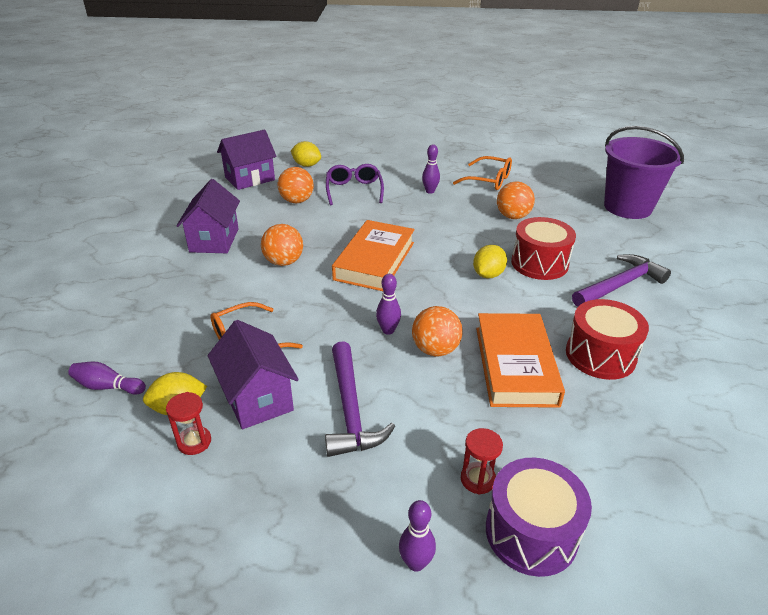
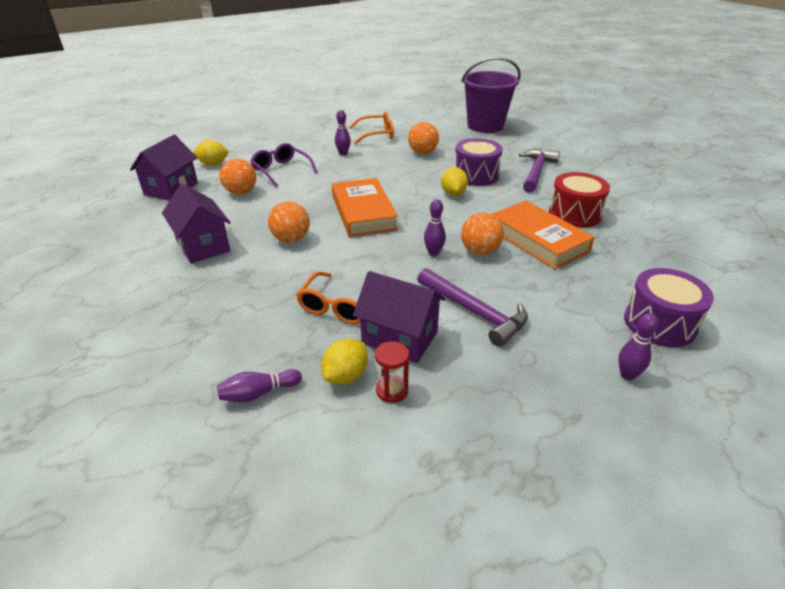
camera: 35 degrees left, 0 degrees up
(478, 479) = (599, 312): red hourglass -> none
(539, 263) = (476, 175): red drum -> purple drum

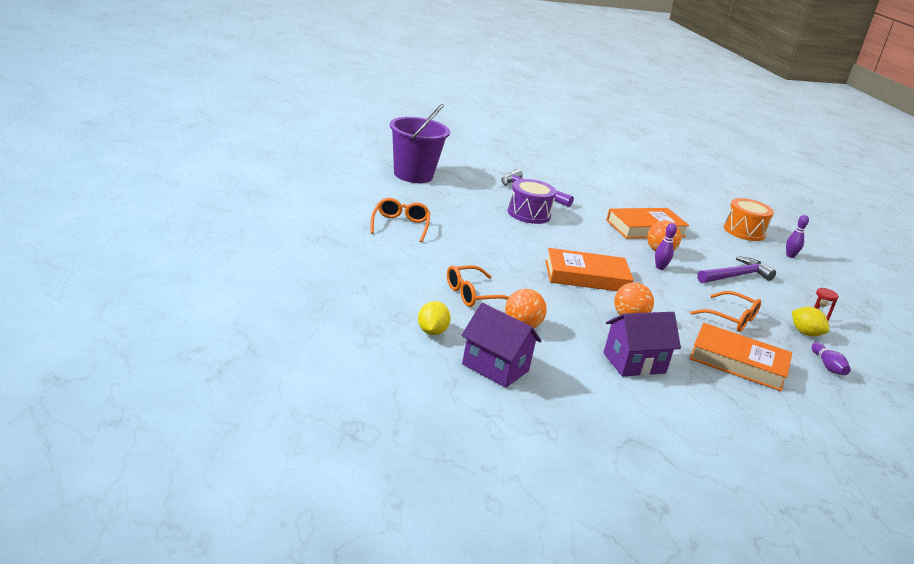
camera: 80 degrees left, 10 degrees down
(232, 310) = (738, 363): none -> orange book
(281, 170) = (473, 295): purple glasses -> orange glasses
(343, 153) = (444, 254): purple bowling pin -> none
(399, 338) = (765, 307): purple house -> none
(422, 152) = (465, 219): orange ball -> none
(453, 193) = (561, 232): yellow lemon -> none
(574, 214) = (610, 205): red drum -> none
(659, 323) = (744, 231): purple drum -> orange drum

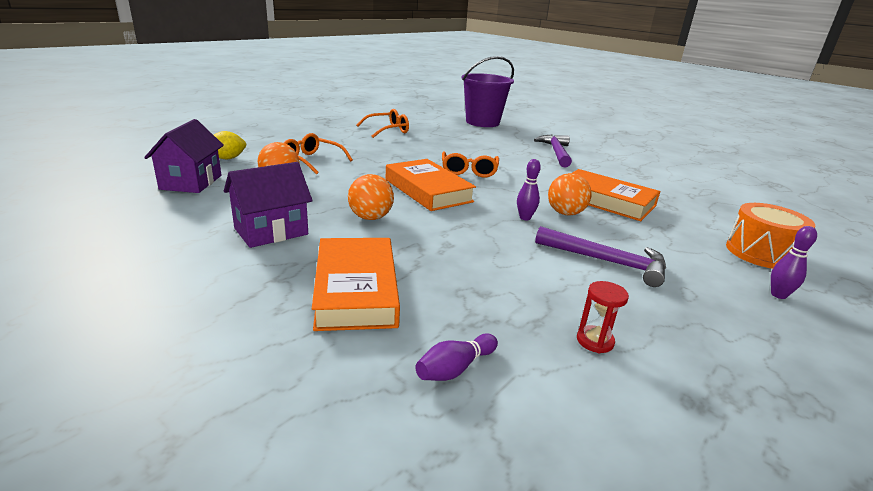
camera: 60 degrees right, 0 degrees up
(529, 214) = (507, 157): purple drum -> none
(634, 363) = (271, 231): purple house -> purple house turned 75 degrees counterclockwise
(730, 318) = (474, 271): orange glasses -> orange glasses (469, 171)
(805, 333) = (536, 335): yellow lemon -> none

